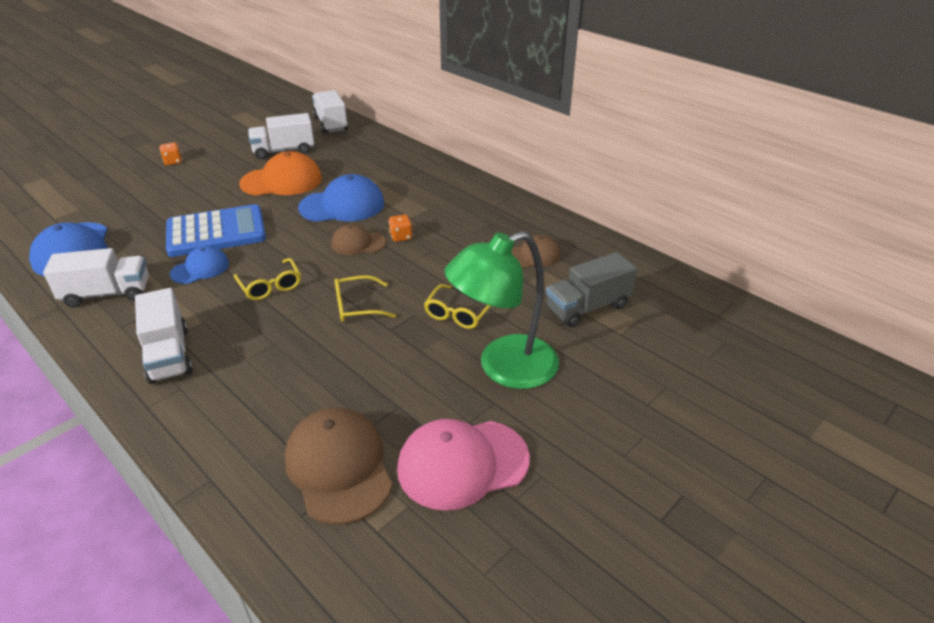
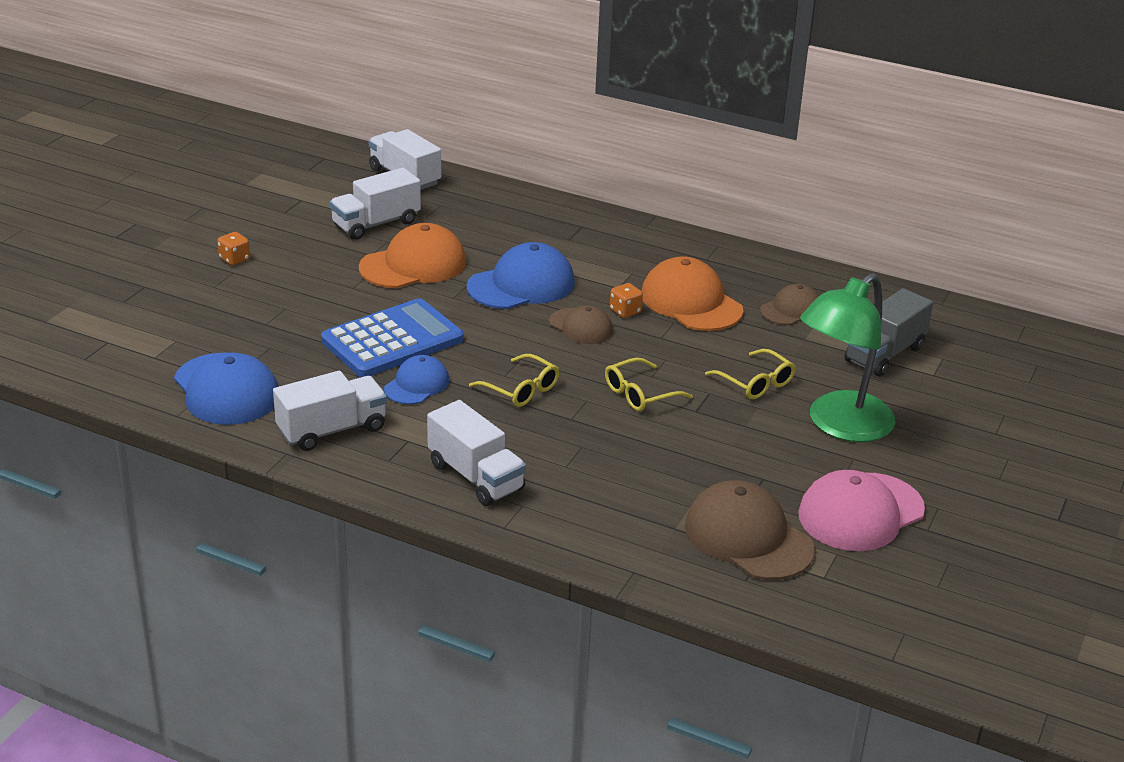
camera: 20 degrees left, 5 degrees down
(358, 243) = (581, 326): brown cap -> brown cap turned 120 degrees counterclockwise
(457, 237) = (691, 302): none -> orange cap
(458, 313) = (755, 383): yellow glasses -> yellow glasses turned 45 degrees counterclockwise

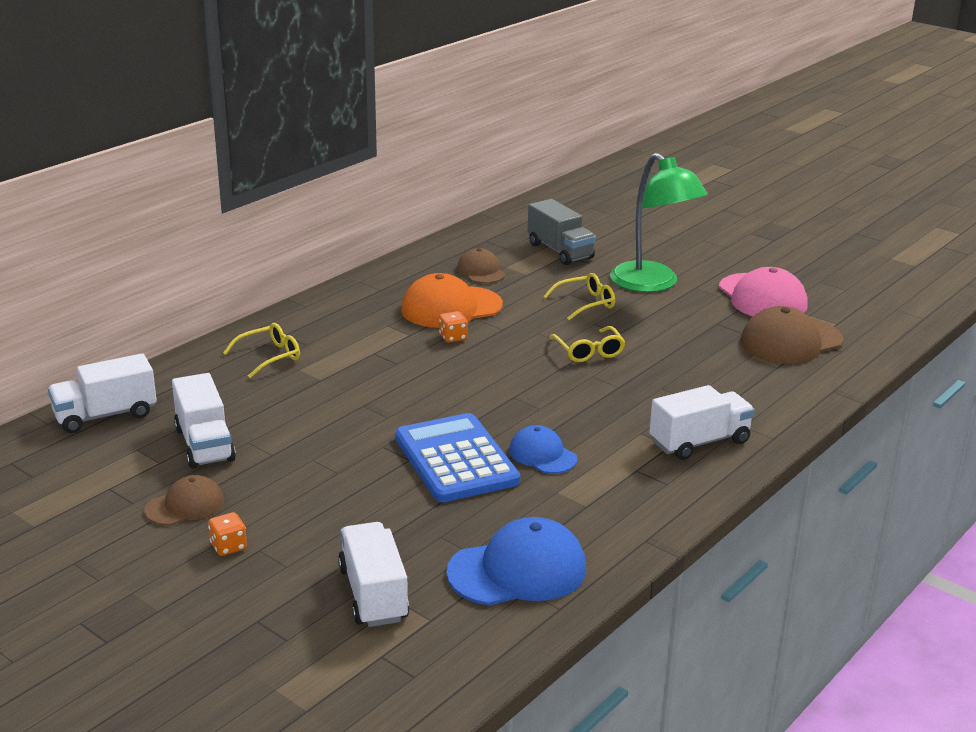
camera: 75 degrees left, 5 degrees down
(332, 430) = (610, 510): white truck -> white truck (373, 594)
(413, 265) = (310, 432): orange cap -> none
(521, 285) = (381, 379): blue cap -> none
(521, 389) = (566, 403): yellow glasses -> yellow glasses (269, 357)
(581, 326) = (470, 361): brown cap -> brown cap (185, 506)

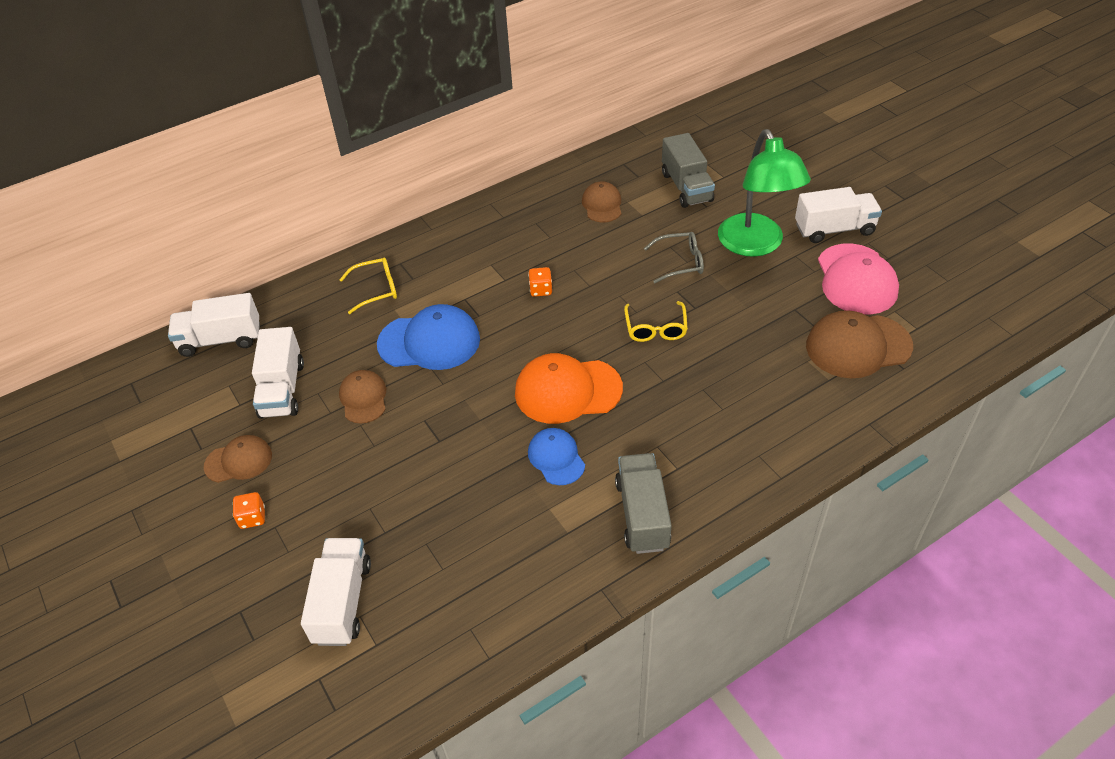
camera: 20 degrees right, 20 degrees up
(304, 439) = (363, 398): none -> brown cap
(451, 307) = (555, 250): orange cap -> orange cap (567, 390)
(456, 459) = (478, 449): blue calculator -> none
(517, 570) = (473, 602): blue cap -> blue cap (429, 342)
(585, 303) = (680, 262): yellow glasses -> grey glasses
(655, 482) = (642, 514): none -> grey truck
(699, 442) = (707, 469): white truck -> white truck (834, 229)

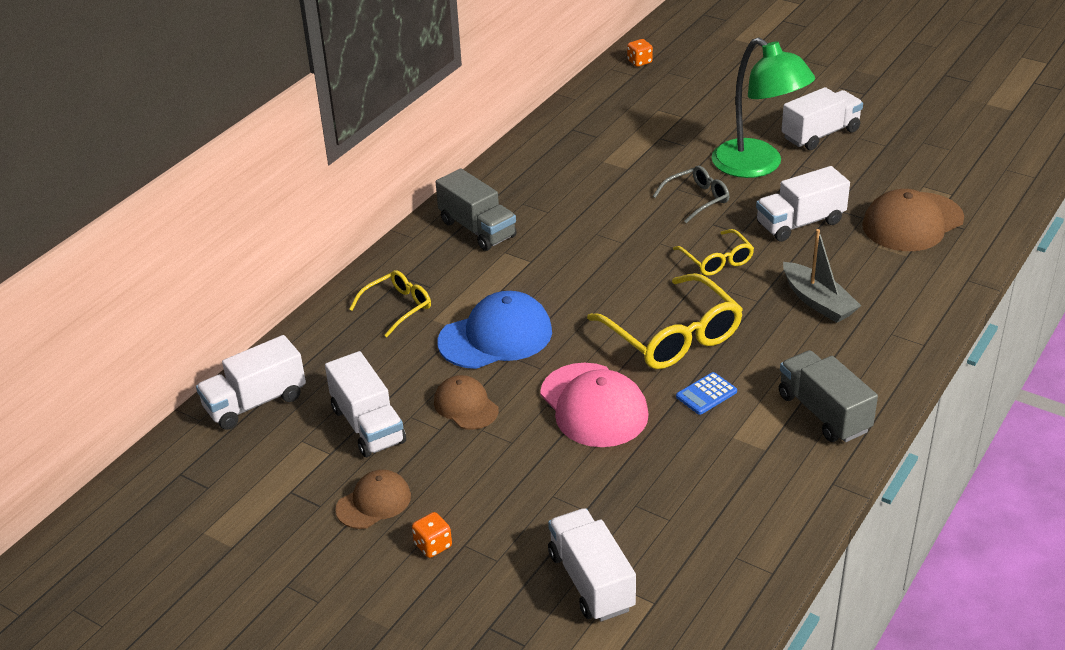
camera: 25 degrees left, 10 degrees down
(541, 290) = (576, 259): orange dice -> orange dice (639, 62)
(556, 458) = (706, 394): blue cap -> blue calculator
(567, 390) = (672, 336): orange cap -> yellow glasses
(602, 205) = (579, 170): brown cap -> none
(686, 187) = (652, 134): grey truck -> grey truck (477, 229)
(715, 400) = (818, 302): none -> grey boat
(753, 314) = (800, 223): none -> white truck
(856, 279) = (871, 170): pink cap -> pink cap (593, 405)

